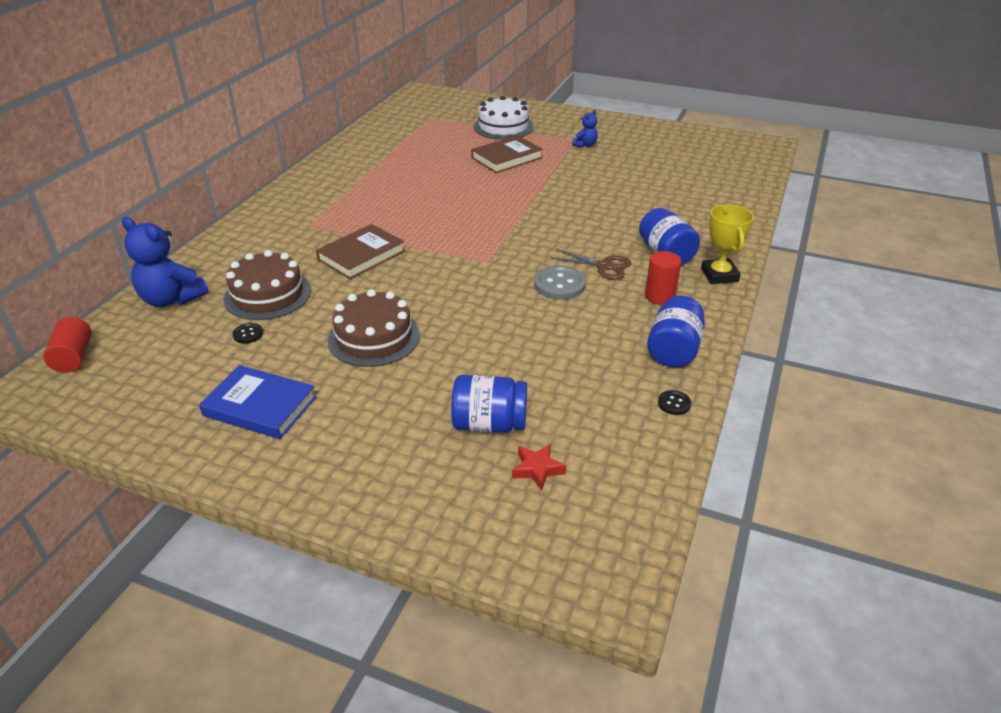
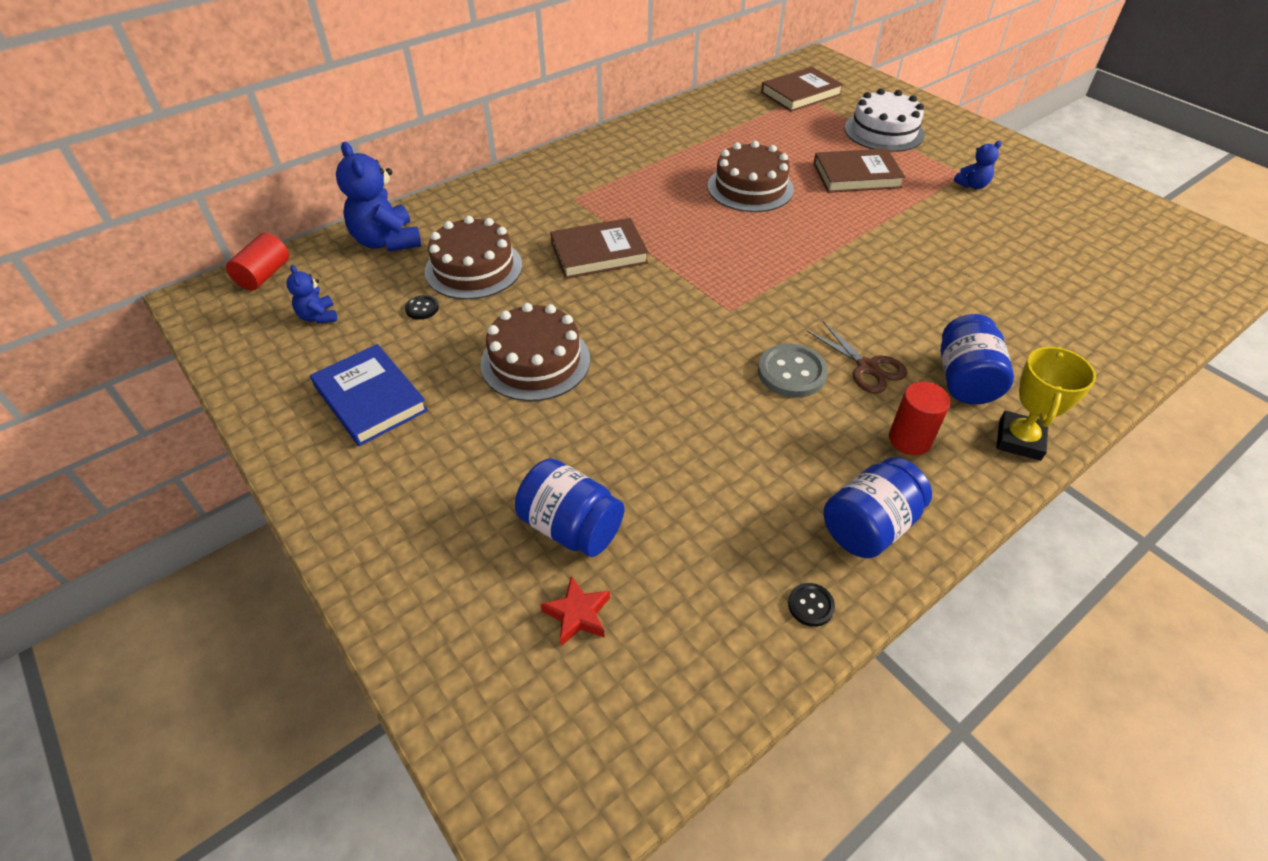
camera: 30 degrees right, 10 degrees up
(158, 369) = (318, 317): none -> blue teddy bear
(426, 116) = (800, 94): none -> brown book
(439, 184) = (750, 188): none -> brown cake

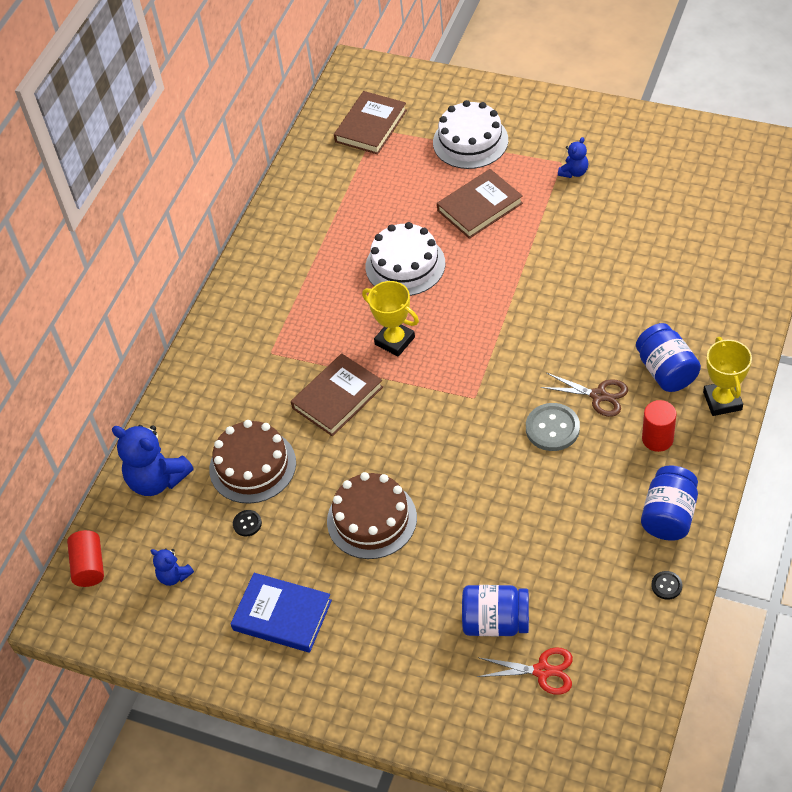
camera: 25 degrees left, 5 degrees up
(577, 615) = (542, 671): red star -> red scissors
(691, 235) = (394, 341): none -> yellow trophy
(750, 188) = (405, 265): brown cake -> white cake

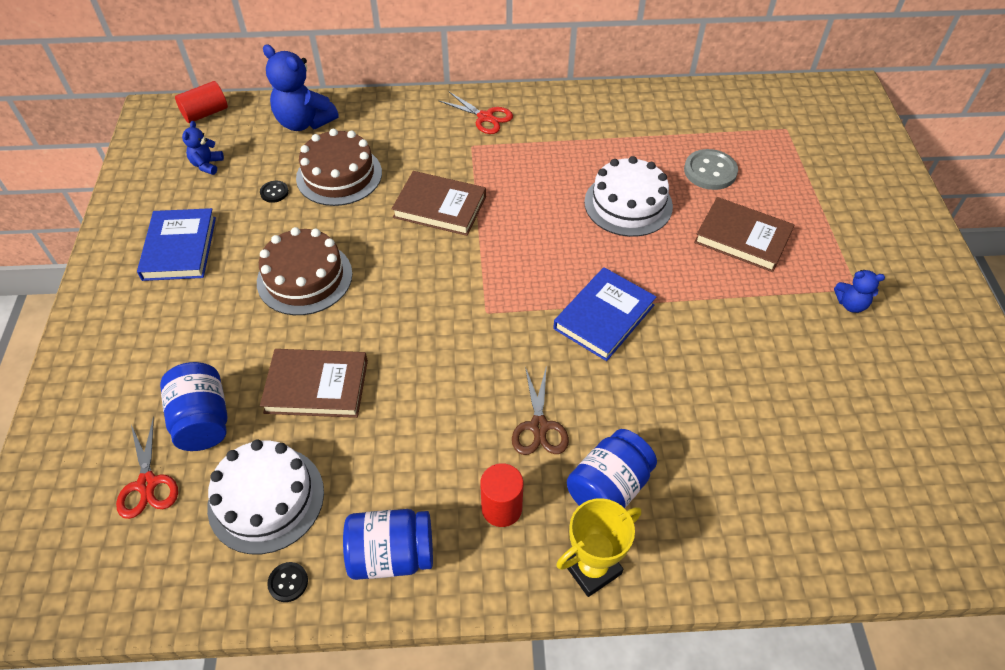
camera: 60 degrees right, 0 degrees up
(157, 480) = (304, 122): blue teddy bear -> blue teddy bear turned 60 degrees counterclockwise
(238, 331) = (485, 117): none -> red scissors
(371, 126) = (787, 124): brown book -> brown book (316, 386)
(394, 341) = (528, 226): yellow trophy -> none
(470, 141) = (826, 202): white cake -> white cake (266, 499)
(516, 322) = (604, 317): none -> blue book
(552, 428) = (474, 395): grey button -> grey button (710, 171)

